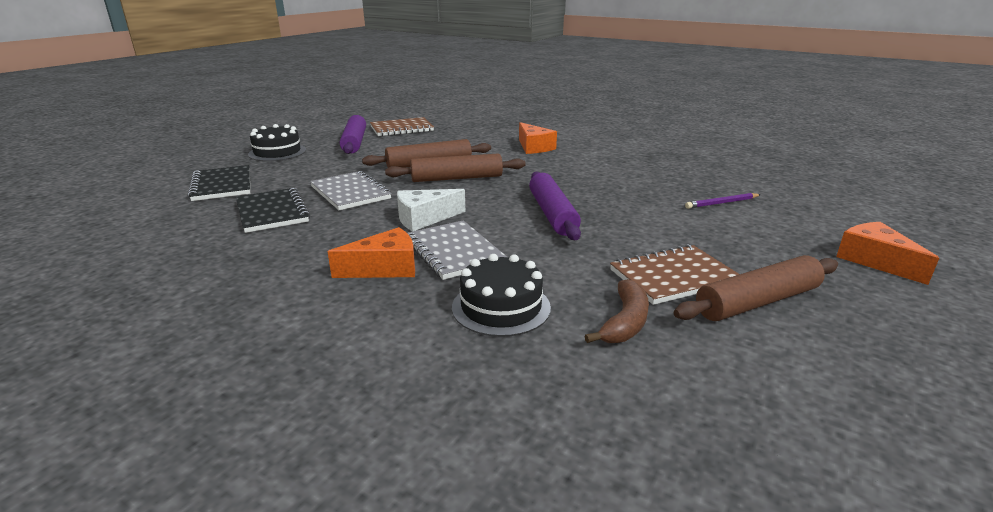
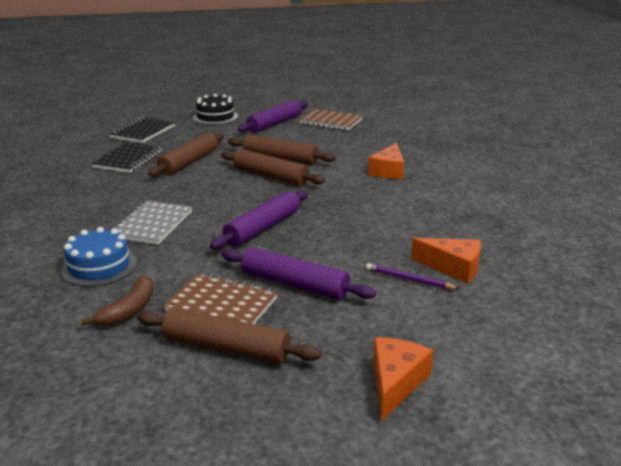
camera: 45 degrees right, 0 degrees up
(350, 193) = (189, 162): grey notebook -> brown rolling pin
(385, 268) = (103, 217): orange cheese -> orange cheese (453, 268)
(424, 218) = (186, 197): white cheese -> none
(501, 307) = (99, 266): black cake -> blue cake
(625, 322) = (129, 310): brown banana -> brown banana turned 45 degrees counterclockwise
(676, 238) = (295, 284): none -> purple rolling pin

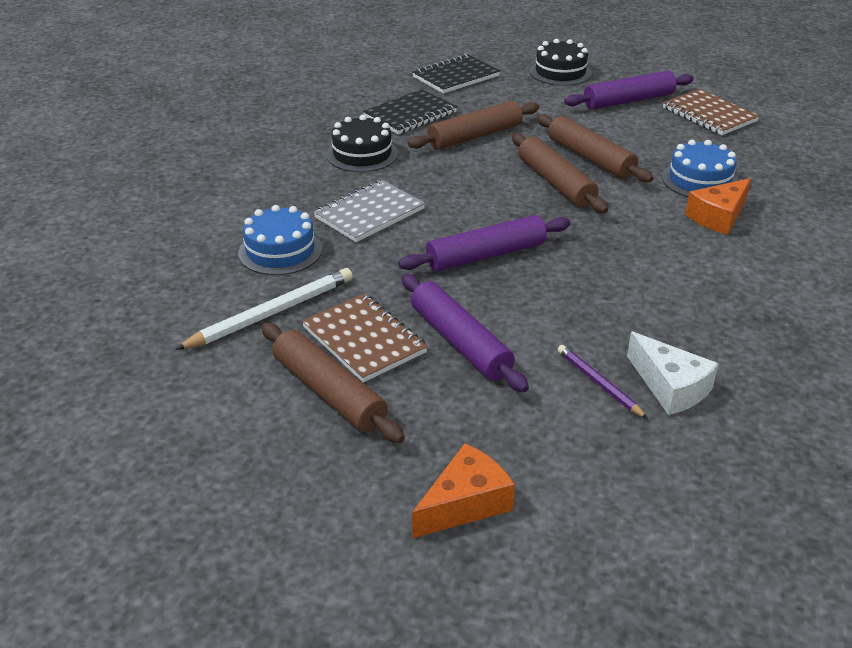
camera: 30 degrees right, 10 degrees up
(112, 190) = (362, 154): none -> black cake
(129, 310) = (271, 313): brown banana -> white pencil
(359, 155) = (700, 180): none -> blue cake
(453, 268) = (670, 387): orange cheese -> white cheese

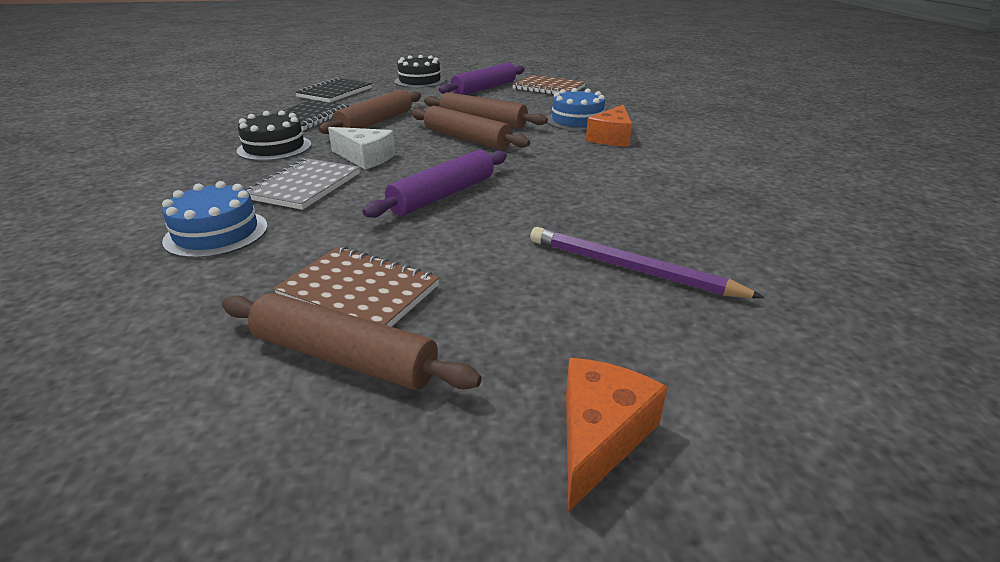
camera: 25 degrees left, 5 degrees down
(271, 313) = (228, 292): white pencil -> none
(460, 342) = (468, 268): purple rolling pin -> none
(599, 383) = (631, 269): purple pencil -> purple pencil, size x1.71
(670, 387) = (694, 255): white cheese -> white cheese (365, 158)

